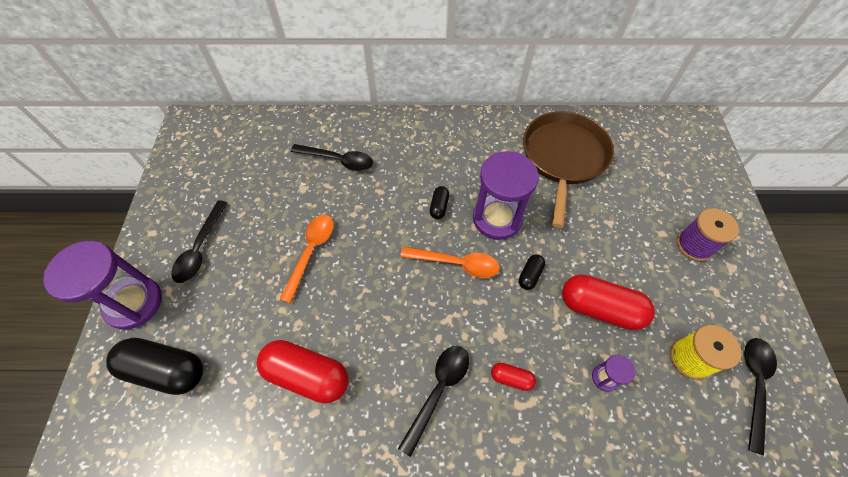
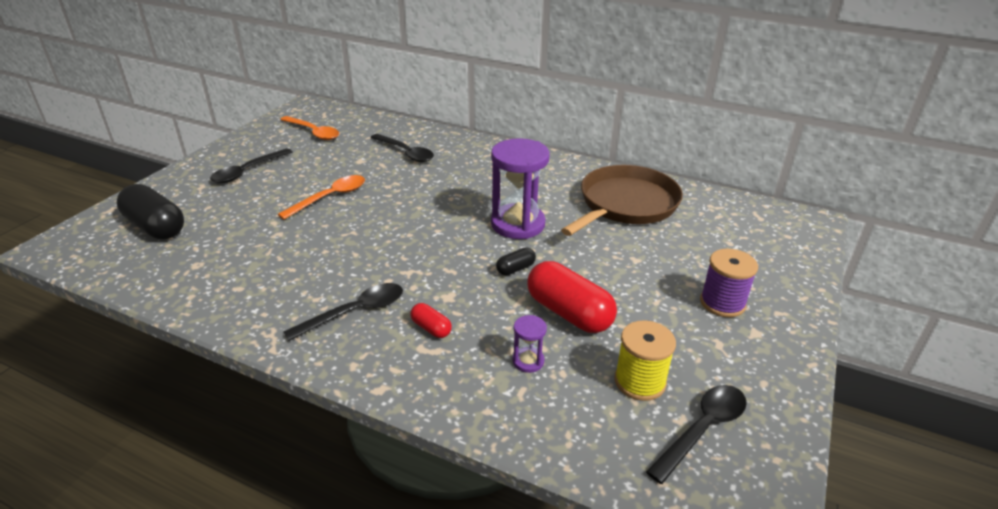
camera: 25 degrees right, 25 degrees down
(134, 303) = (171, 185): purple hourglass -> none
(307, 375) = (255, 265): red capsule -> none
(439, 206) = (469, 202): black capsule -> none
(457, 264) = (451, 241): orange spoon -> orange spoon (314, 132)

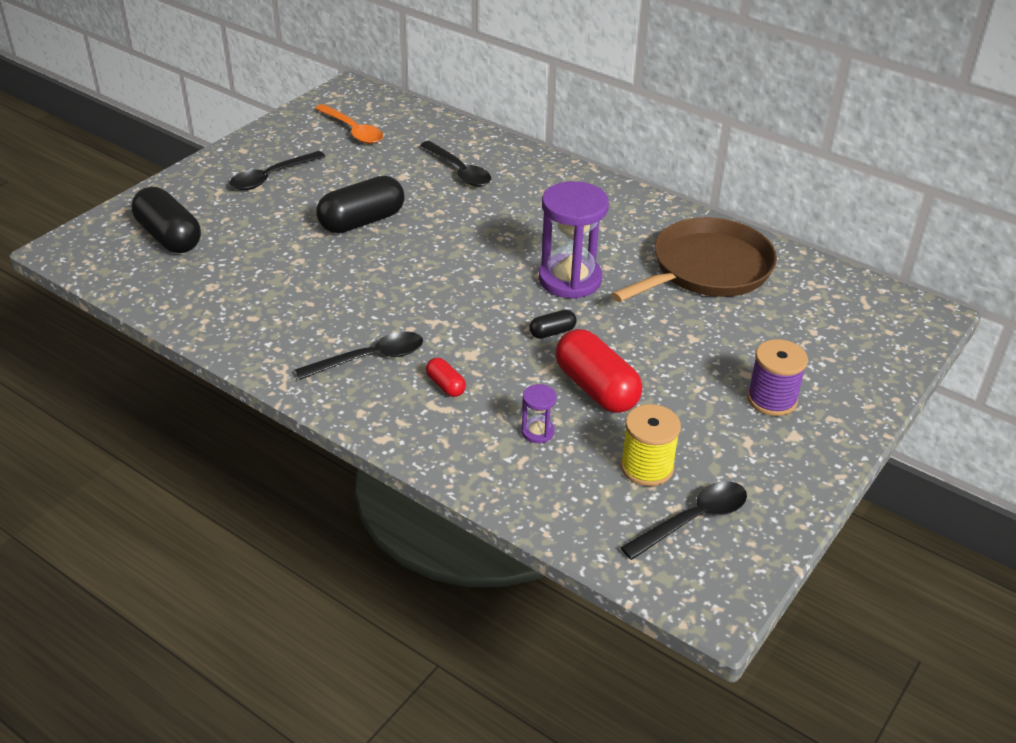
camera: 10 degrees right, 5 degrees up
(330, 197) = (362, 221): orange spoon -> black capsule

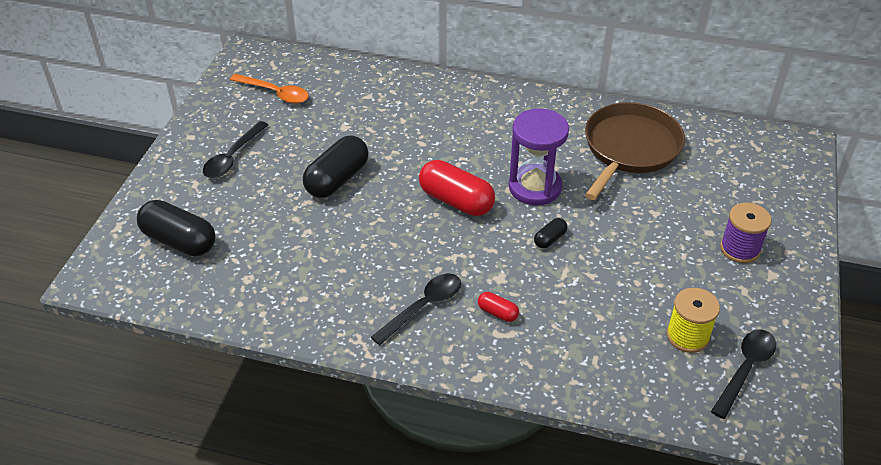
camera: 20 degrees left, 5 degrees up
(459, 171) = (388, 110): black spoon -> none
(537, 432) = (591, 331): purple hourglass -> none
(596, 388) = (611, 279): red capsule -> red capsule (456, 201)

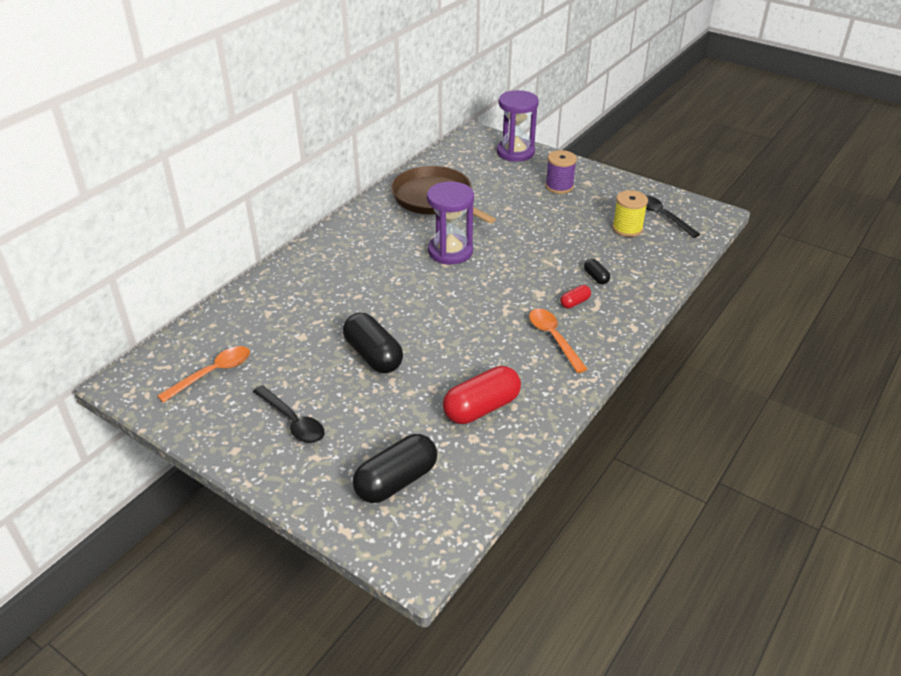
camera: 70 degrees left, 5 degrees down
(424, 306) = (553, 338): black spoon -> orange spoon
(456, 201) = (442, 294): red capsule -> red capsule (481, 408)
(550, 239) = (510, 259): black capsule -> black capsule (596, 277)
(790, 190) = (515, 152): none -> purple hourglass

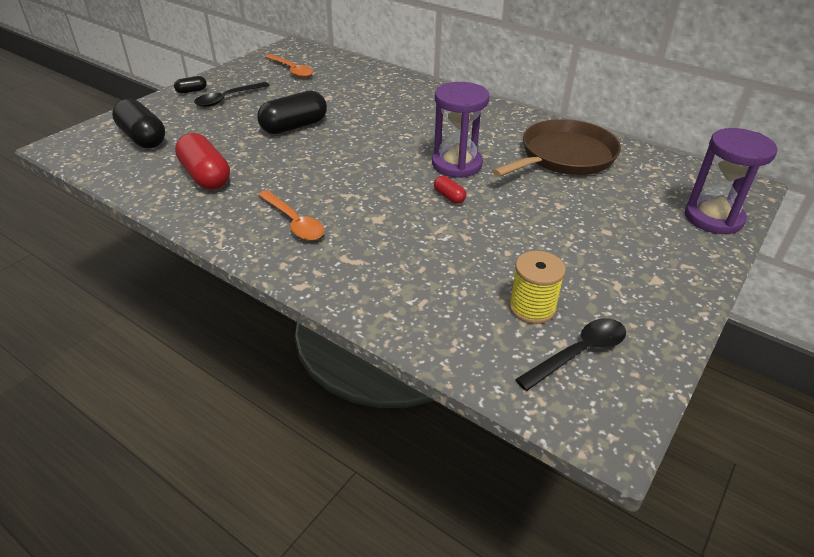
camera: 90 degrees right, 0 degrees up
(553, 338) = (294, 223): orange spoon -> orange spoon turned 75 degrees clockwise
(559, 186) = (632, 251): purple spool -> none
(575, 302) = (356, 243): red capsule -> red capsule (449, 197)
(596, 277) = (407, 264): black capsule -> black capsule (191, 91)

